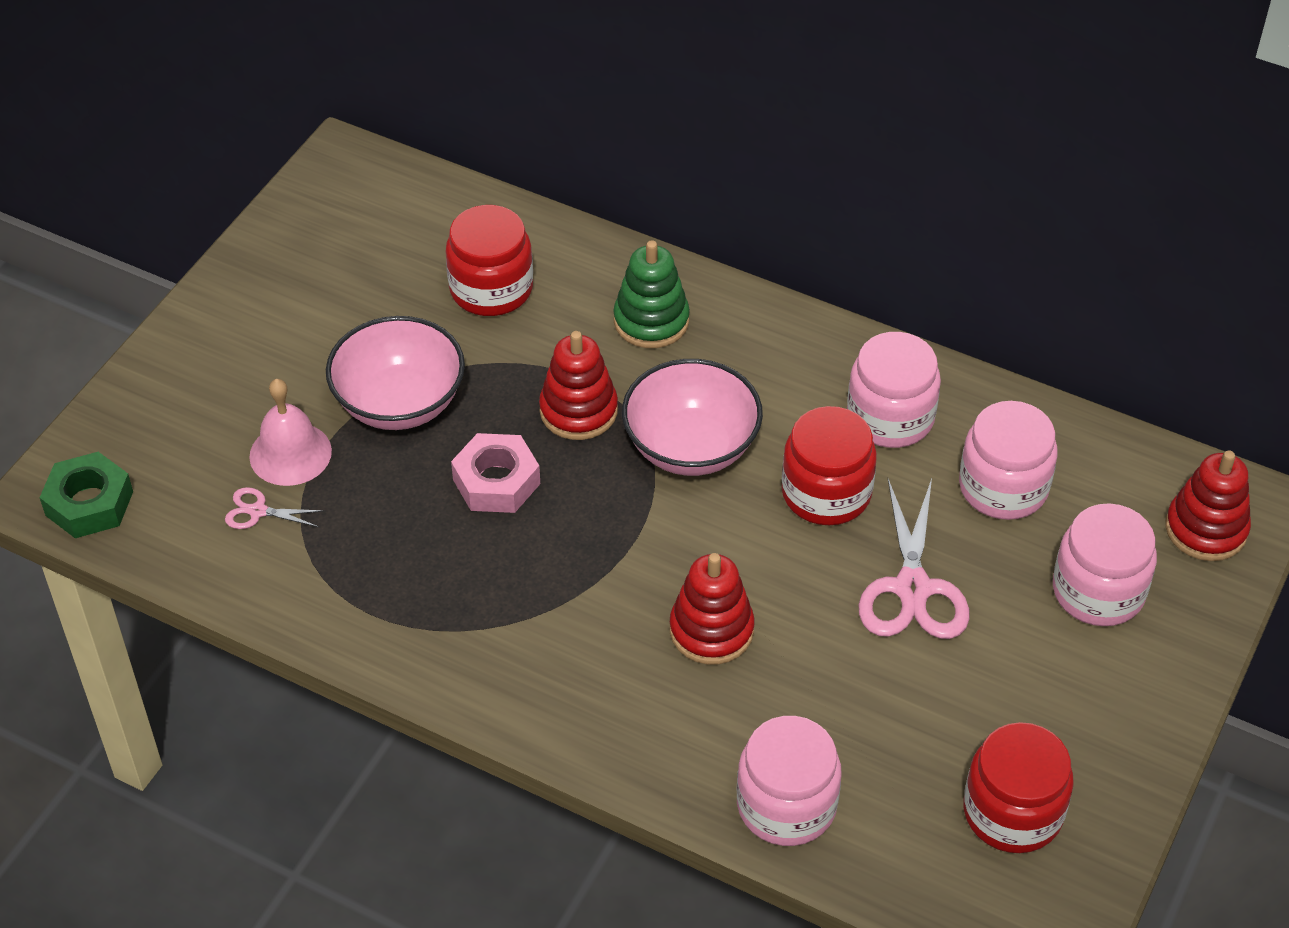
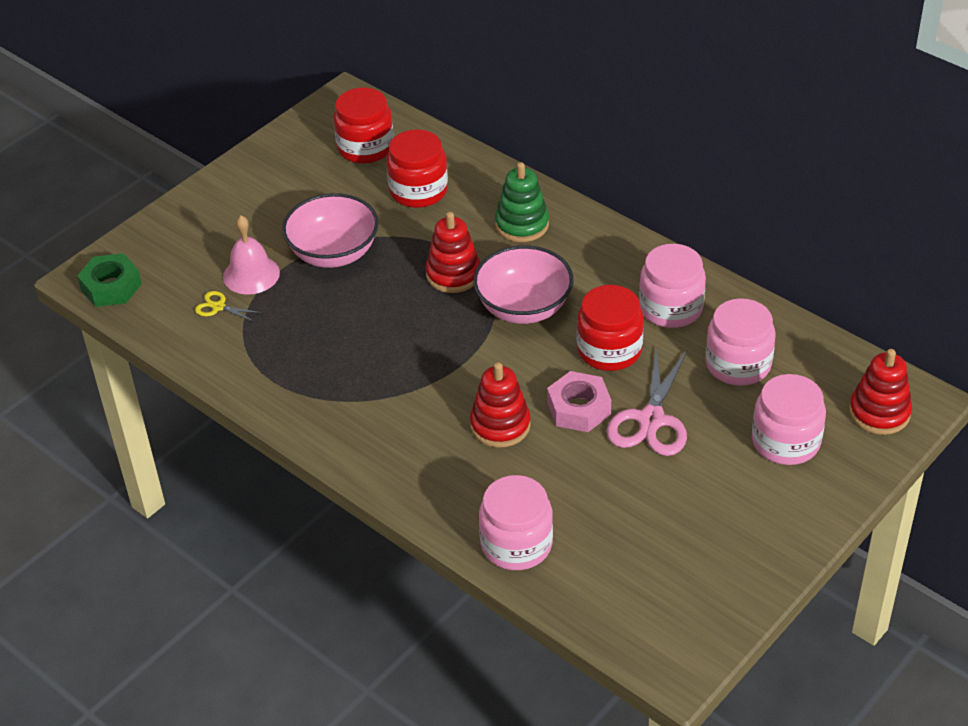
camera: 15 degrees right, 5 degrees down
(258, 511) = (218, 307): pink scissors -> yellow scissors
(496, 481) = (383, 311): pink nut -> pink nut (579, 408)
(1012, 812) = (676, 575): red jar -> red jar (365, 147)

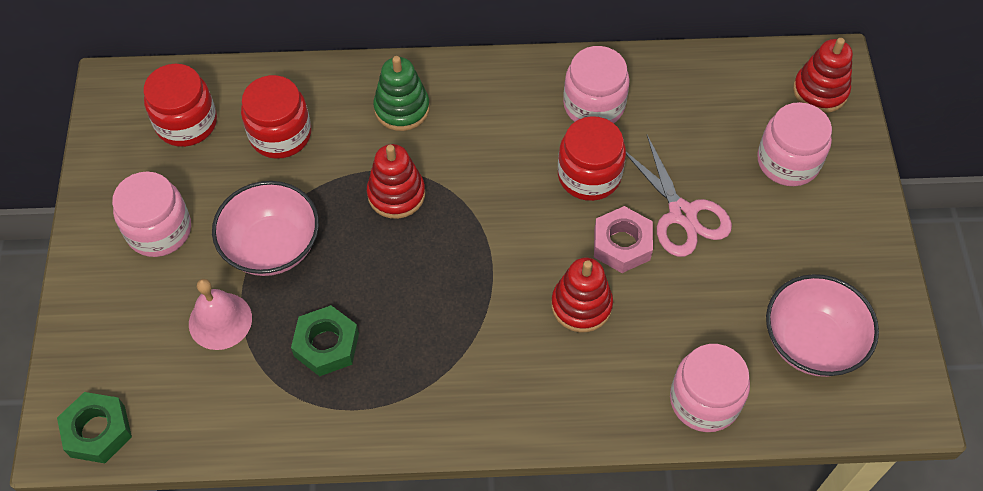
camera: 45 degrees left, 15 degrees up
(218, 307) = (225, 375): yellow scissors -> none
(299, 332) = (326, 345): none -> green nut
(523, 308) = (485, 185): pink bowl -> pink bowl (811, 342)
(738, 364) = (690, 120): pink jar -> pink jar (159, 230)

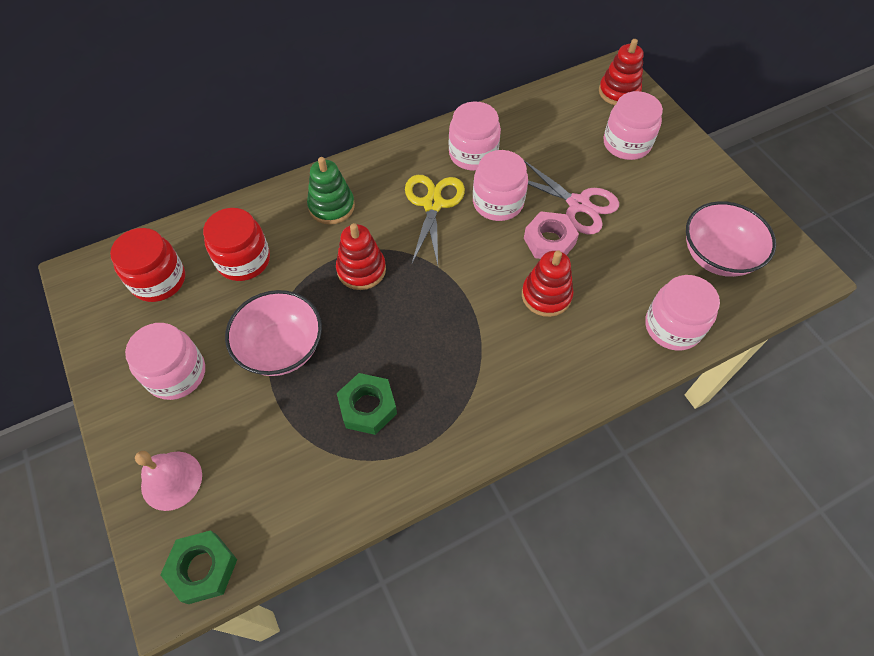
camera: 25 degrees left, 0 degrees up
(220, 321) = (267, 425): pink bell -> pink bell (171, 480)
(514, 149) = (433, 204): none -> yellow scissors
(589, 175) = (498, 202): red jar -> pink jar

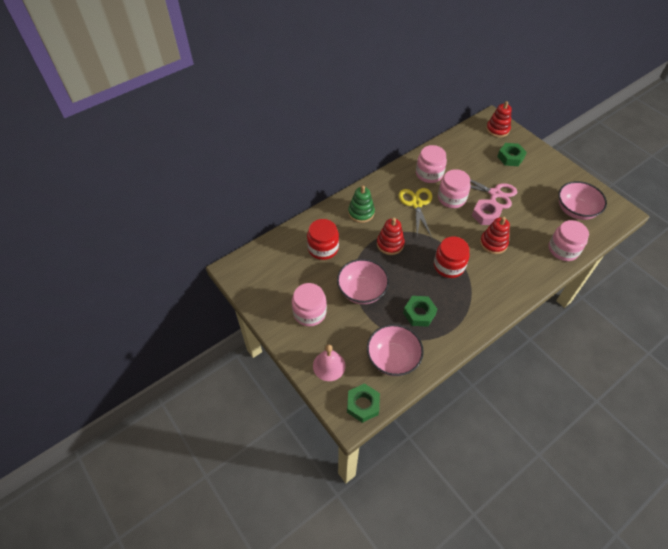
camera: 10 degrees left, 5 degrees down
(158, 280) = (279, 266): red jar -> red jar (449, 266)
(289, 487) = (393, 358): none -> pink bowl
(626, 144) = (510, 157): pink jar -> green nut

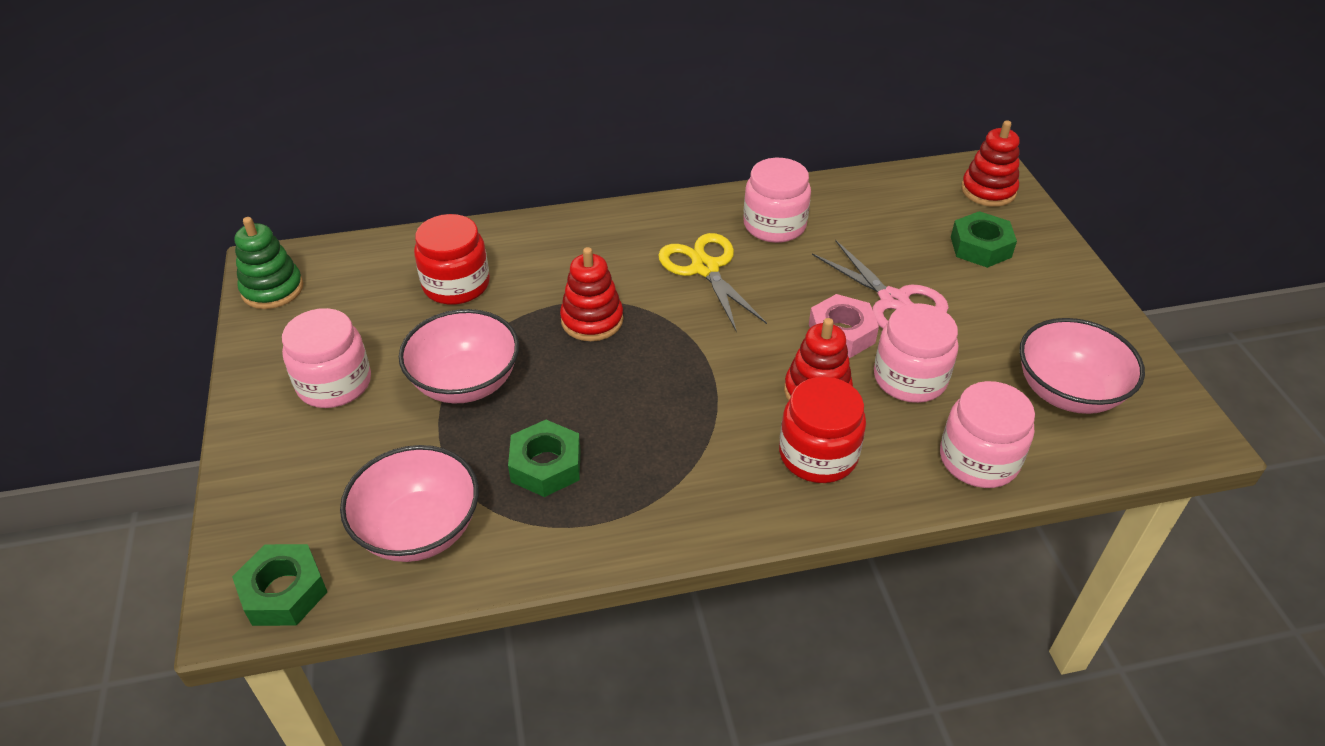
camera: 25 degrees right, 10 degrees down
(329, 366) = (285, 491): pink bell -> none
(361, 213) = (580, 249): green stacking toy -> green stacking toy (272, 289)
(416, 204) = (705, 268): yellow scissors -> yellow scissors turned 45 degrees counterclockwise
(449, 266) = (683, 400): red jar -> red jar (818, 455)
(451, 198) = (788, 281): pink jar -> pink jar (910, 378)

